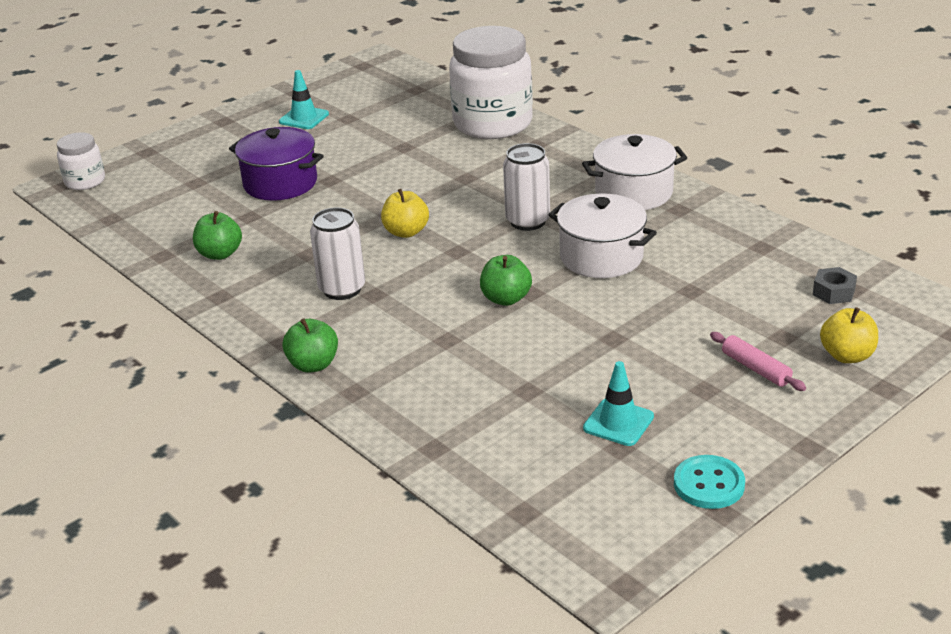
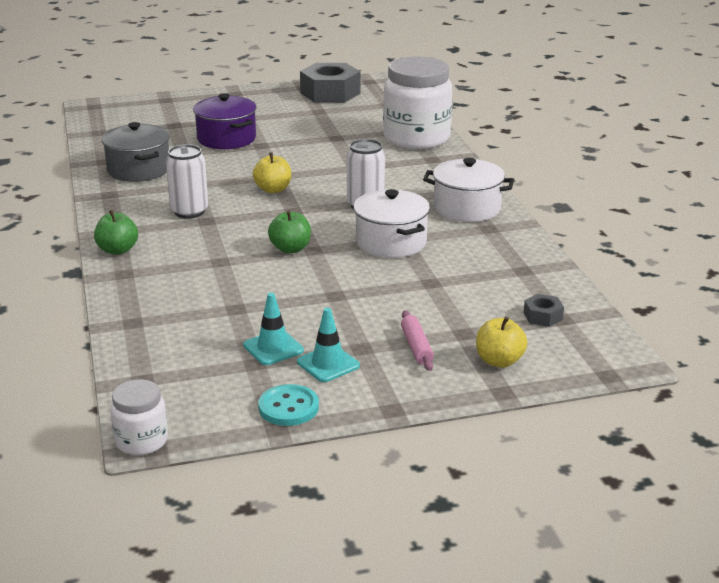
camera: 25 degrees right, 5 degrees down
(85, 181) = (108, 107): white jar -> white jar (141, 441)
(220, 254) = (139, 170): green apple -> grey pot
(304, 118) = (289, 104): turquoise traffic cone -> turquoise traffic cone (328, 364)
(335, 92) = (330, 93): none -> grey nut

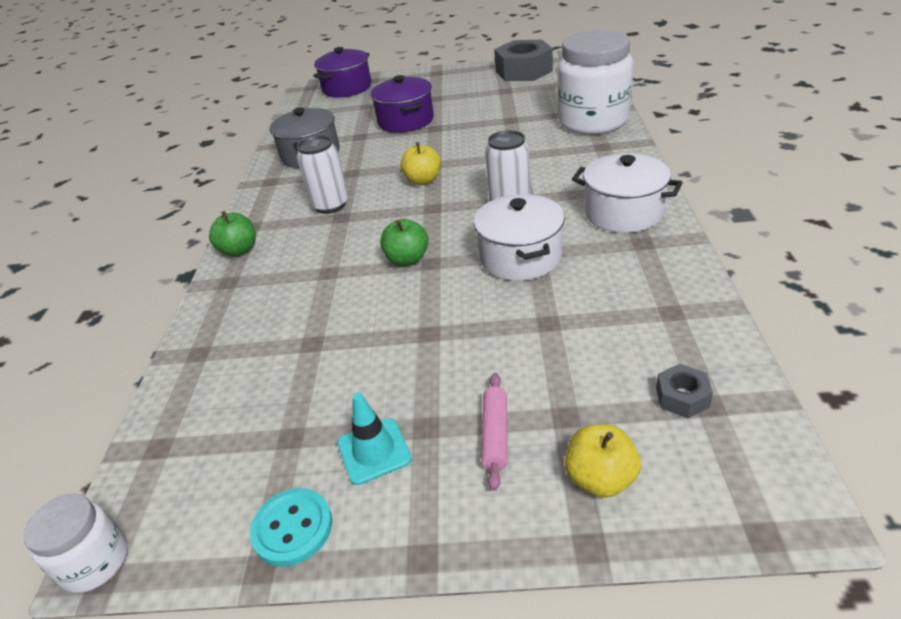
camera: 20 degrees right, 10 degrees up
(140, 107) = (347, 88): none -> purple pot
(273, 348) = (322, 413): turquoise traffic cone -> none

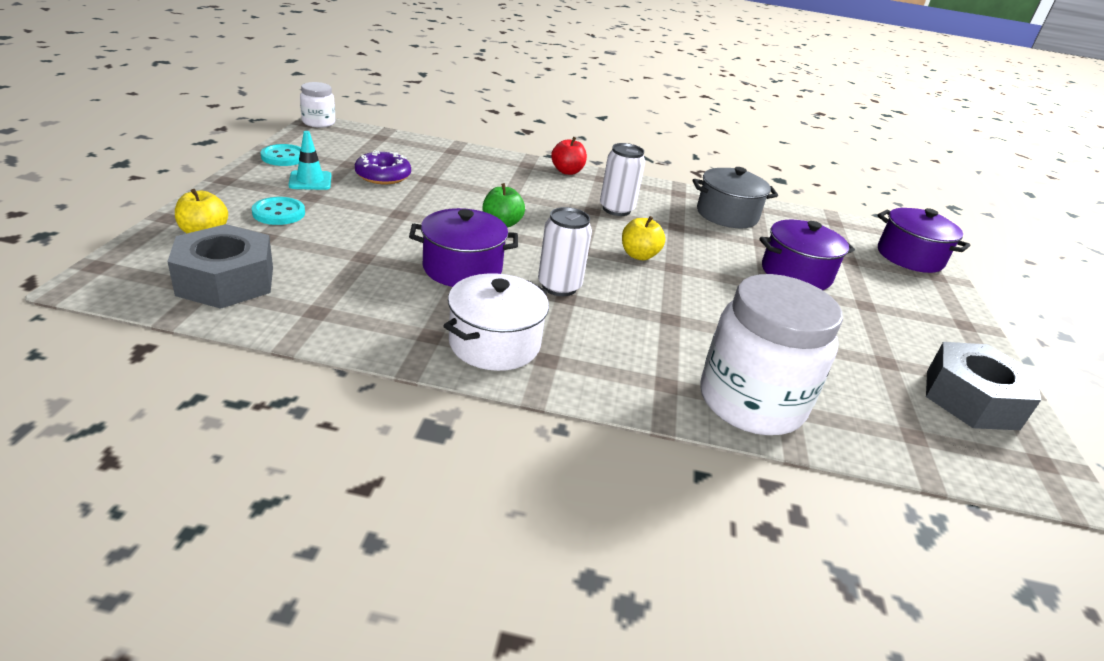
camera: 90 degrees right, 5 degrees down
(239, 250) = (567, 171): green apple -> red apple
(319, 386) = (383, 175): none -> purple donut
(495, 434) = (279, 213): pink rolling pin -> turquoise button
(520, 257) = (462, 268): white pot -> purple pot
(682, 397) = (226, 281): grey nut -> grey nut, size x2.25

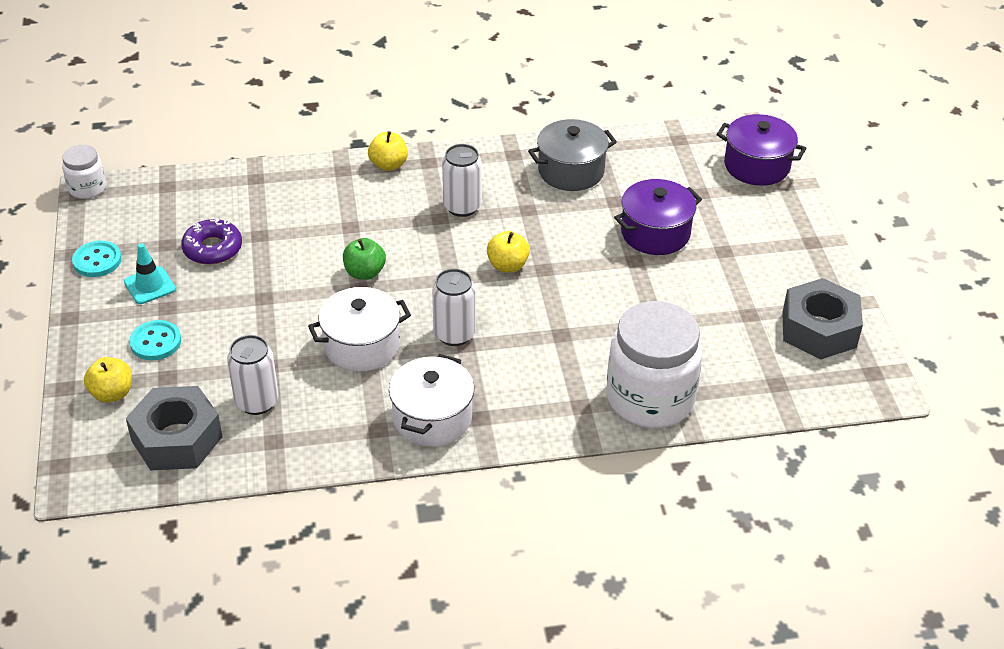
camera: 15 degrees left, 10 degrees up
(328, 277) = (257, 402): none -> white can
(462, 268) = (361, 345): purple pot -> white pot
(567, 171) = (388, 165): red apple -> yellow apple

